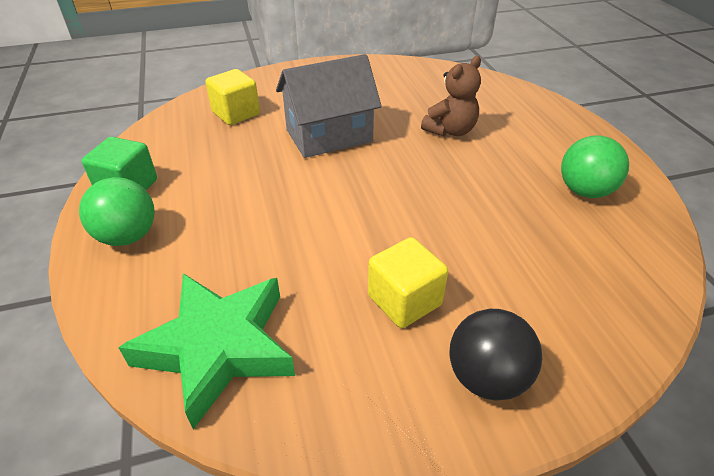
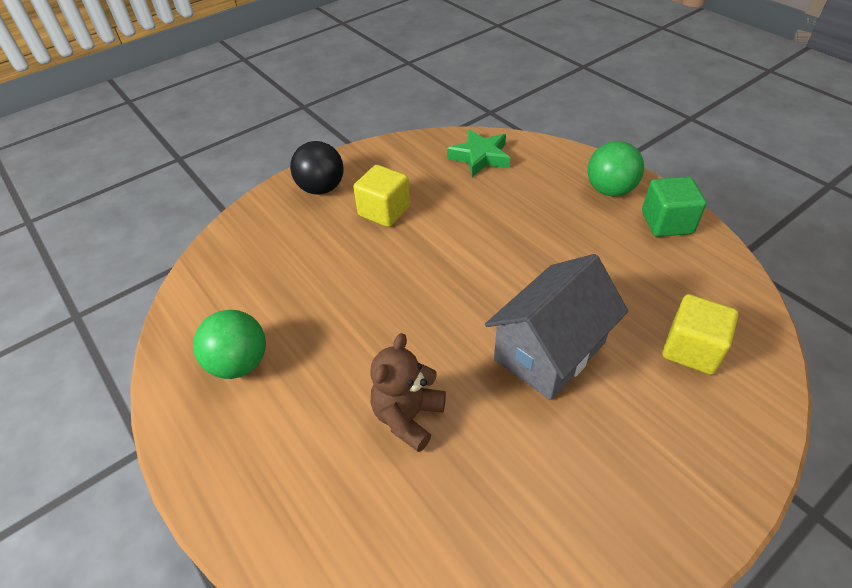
camera: 160 degrees right, 5 degrees up
(218, 348) = (480, 157): green star -> green star, size x0.64

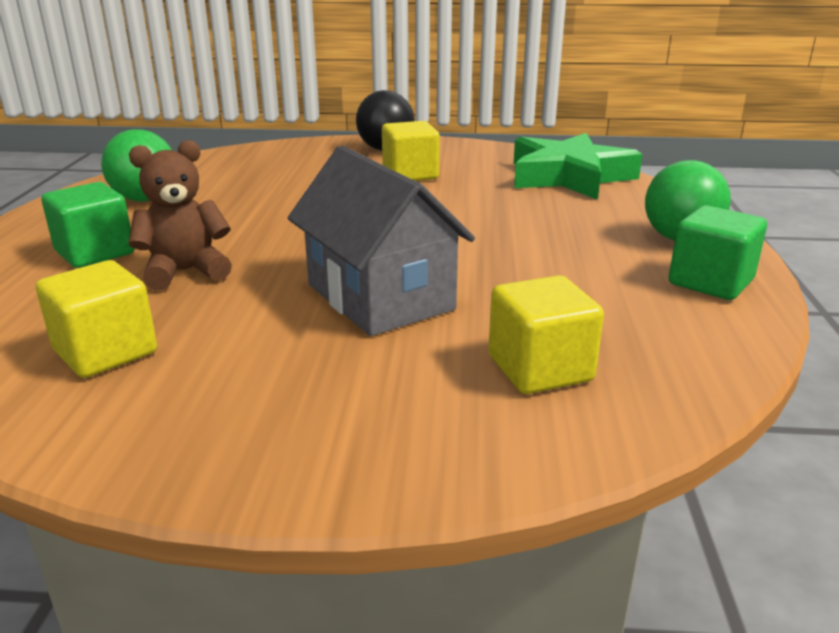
camera: 40 degrees right, 20 degrees down
(312, 448) = (95, 253): none -> green cube
(480, 157) = (569, 176): green star -> green star, size x1.56
(488, 524) = (105, 352): none -> yellow cube
(549, 351) = (380, 297): grey house -> grey house turned 60 degrees clockwise

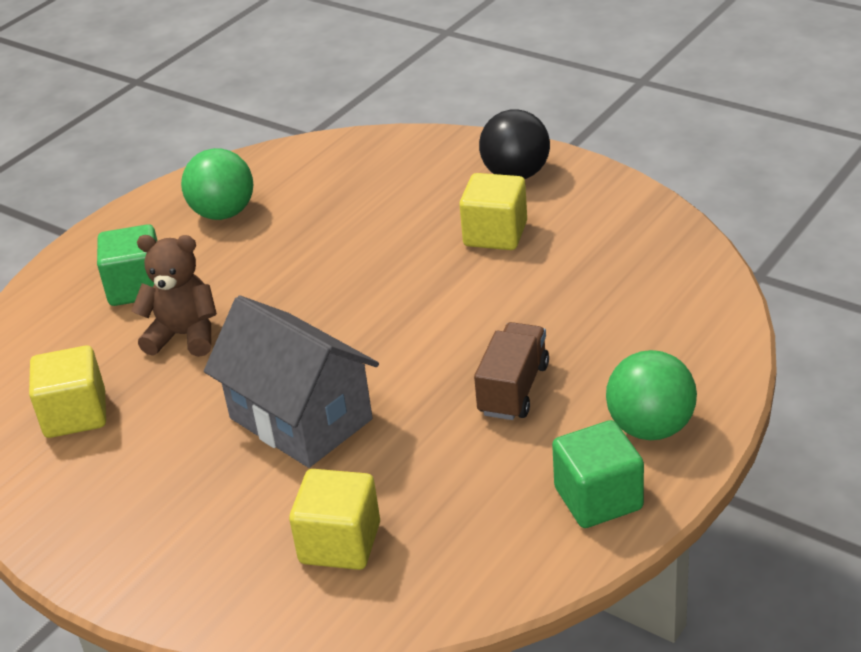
camera: 35 degrees right, 10 degrees up
(380, 297) = (300, 419): grey house -> grey house turned 45 degrees counterclockwise
(546, 241) = (513, 389): none -> brown truck
(569, 176) = (662, 284): green star -> none

